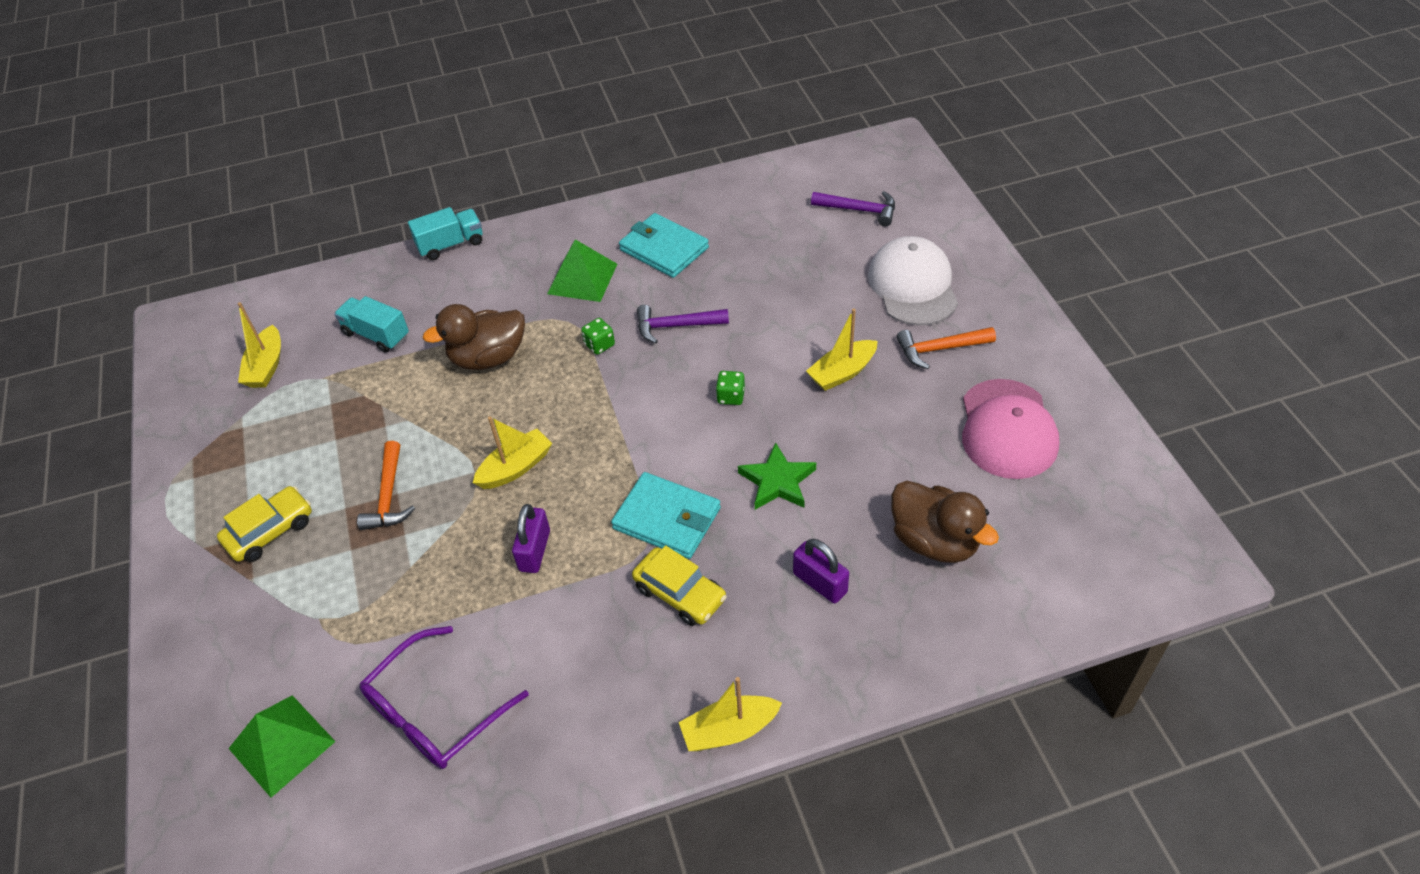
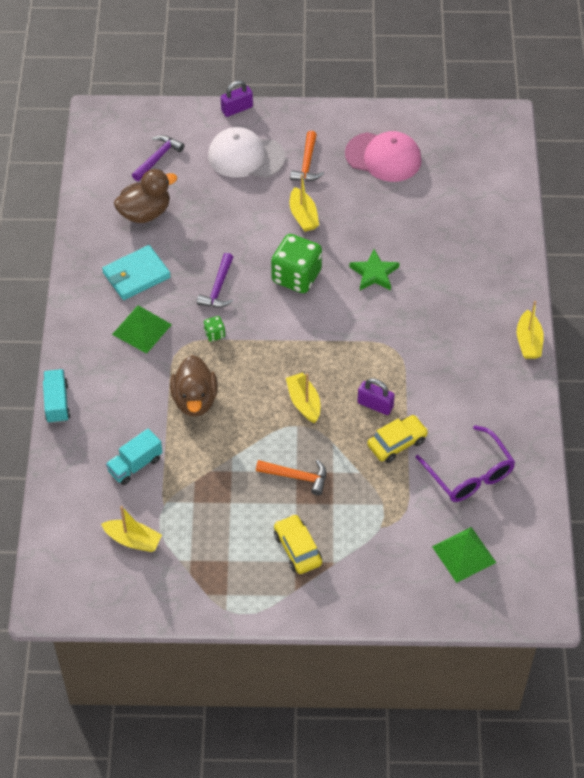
camera: 75 degrees left, 5 degrees up
(667, 518) = (379, 333): turquoise wallet -> none
(680, 593) = (435, 341): yellow car -> yellow car (397, 443)
(731, 396) = (296, 276): green dice -> green dice, size x2.32
(820, 583) = (453, 276): purple padlock -> purple padlock (237, 109)
(934, 541) = (446, 217): brown duck -> brown duck (145, 213)

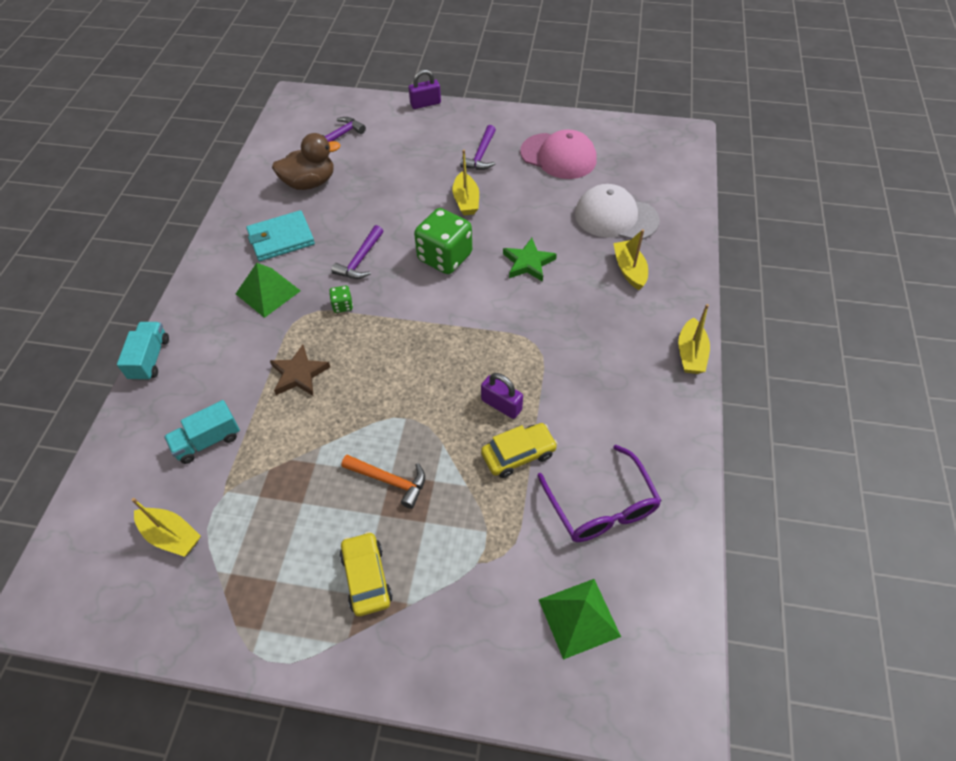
camera: 10 degrees right, 0 degrees up
(195, 400) = (299, 374): brown duck -> brown star
(245, 156) = (422, 143): white cap -> white cap (615, 217)
(304, 402) = (420, 392): yellow boat -> yellow boat (629, 270)
(307, 163) = (481, 155): orange hammer -> purple hammer

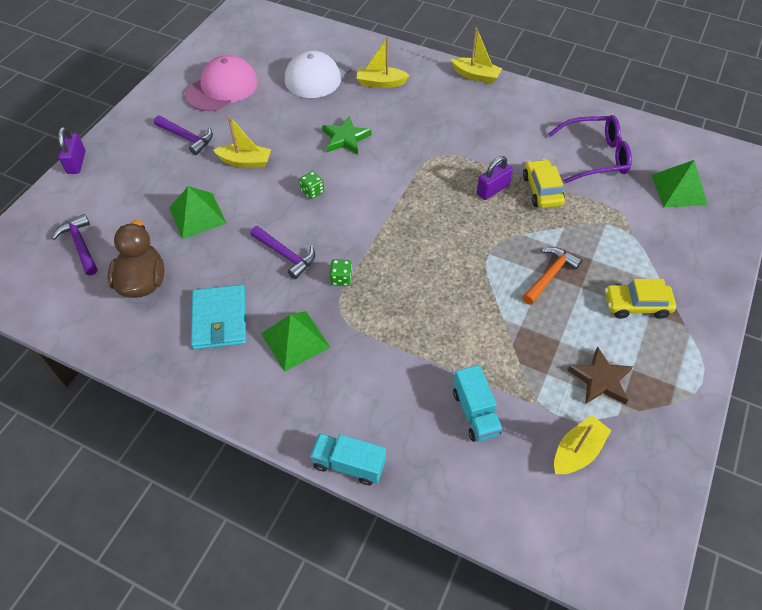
camera: 75 degrees left, 0 degrees up
(299, 374) = (415, 325): brown star -> brown star (600, 379)
(390, 191) = (197, 215): none -> green pyramid
(445, 257) = (312, 191): green dice -> green dice, size x0.43

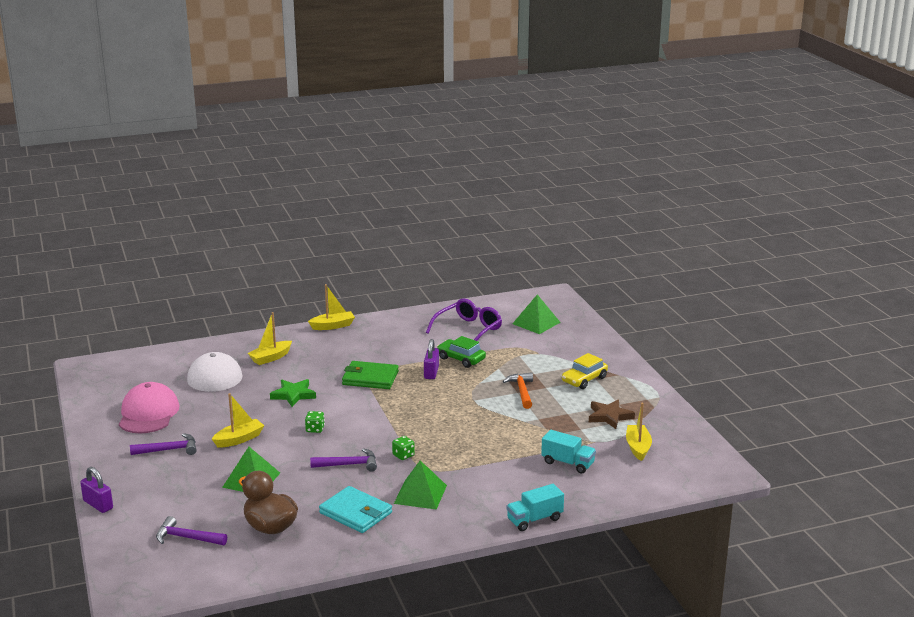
camera: 45 degrees left, 30 degrees down
(430, 160) = (370, 378): none -> green wallet
(542, 190) = (461, 359): yellow car -> green car

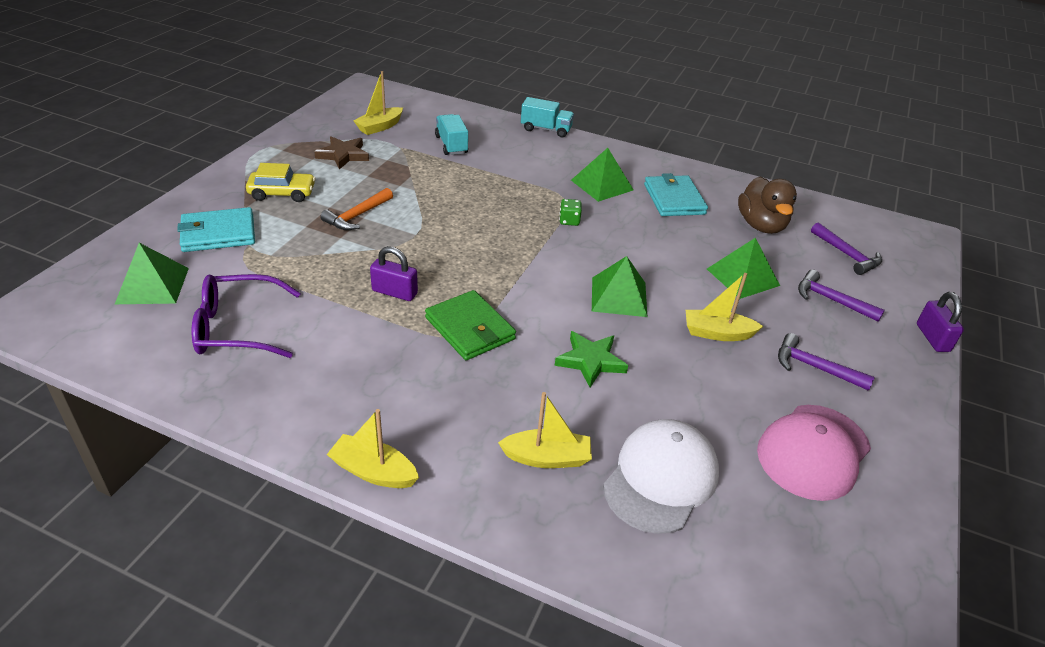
camera: 140 degrees left, 15 degrees up
(315, 429) = (619, 296): green dice -> green pyramid
(348, 464) = (630, 240): purple hammer -> purple hammer (831, 300)
(431, 372) = (394, 292): purple padlock -> purple padlock turned 60 degrees clockwise
(461, 359) = (331, 290): green car -> none
(563, 349) = (218, 233): none -> turquoise wallet

